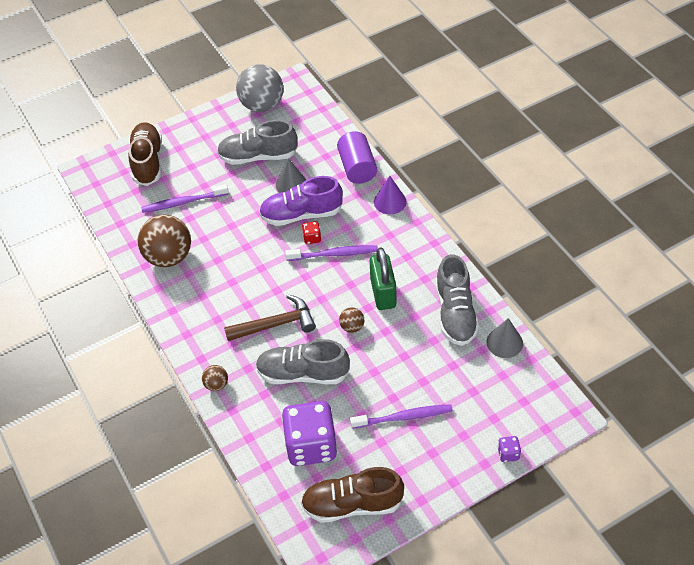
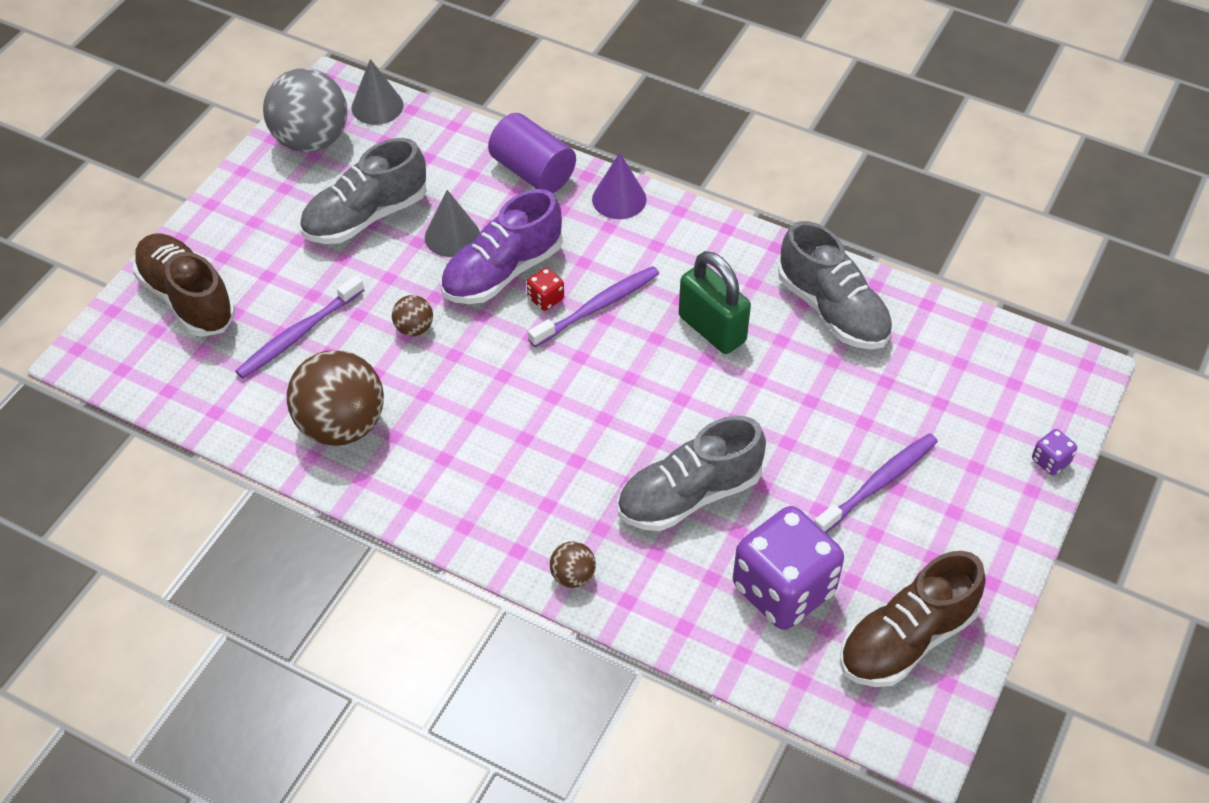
camera: 35 degrees left, 0 degrees up
(275, 324) = (592, 446): brown hammer -> none
(352, 327) = (706, 396): brown ball -> brown ball (414, 328)
(504, 342) = (928, 318): grey cone -> grey cone (377, 106)

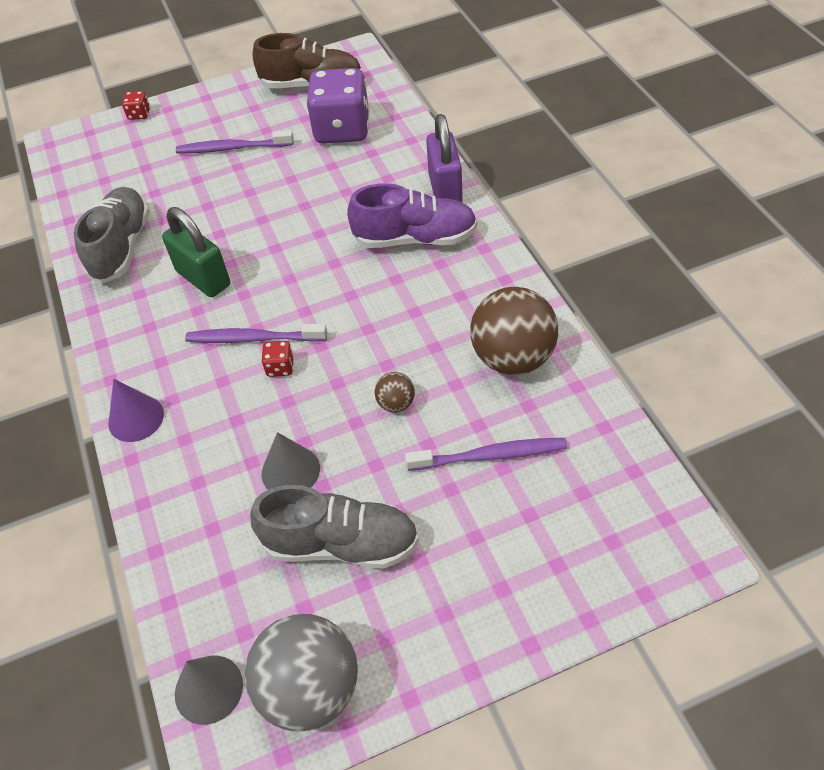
camera: 135 degrees left, 0 degrees up
(187, 298) = (565, 559): brown shoe -> none
(502, 272) = (287, 410): purple shoe -> purple shoe (415, 238)
(532, 172) = (164, 493): purple cylinder -> none
(573, 576) = (445, 190): brown ball -> purple padlock
(689, 495) = (336, 194): grey shoe -> none
(712, 329) = (203, 278): green padlock -> green padlock turned 45 degrees counterclockwise
(1050, 461) = (139, 114): purple dice -> red dice

